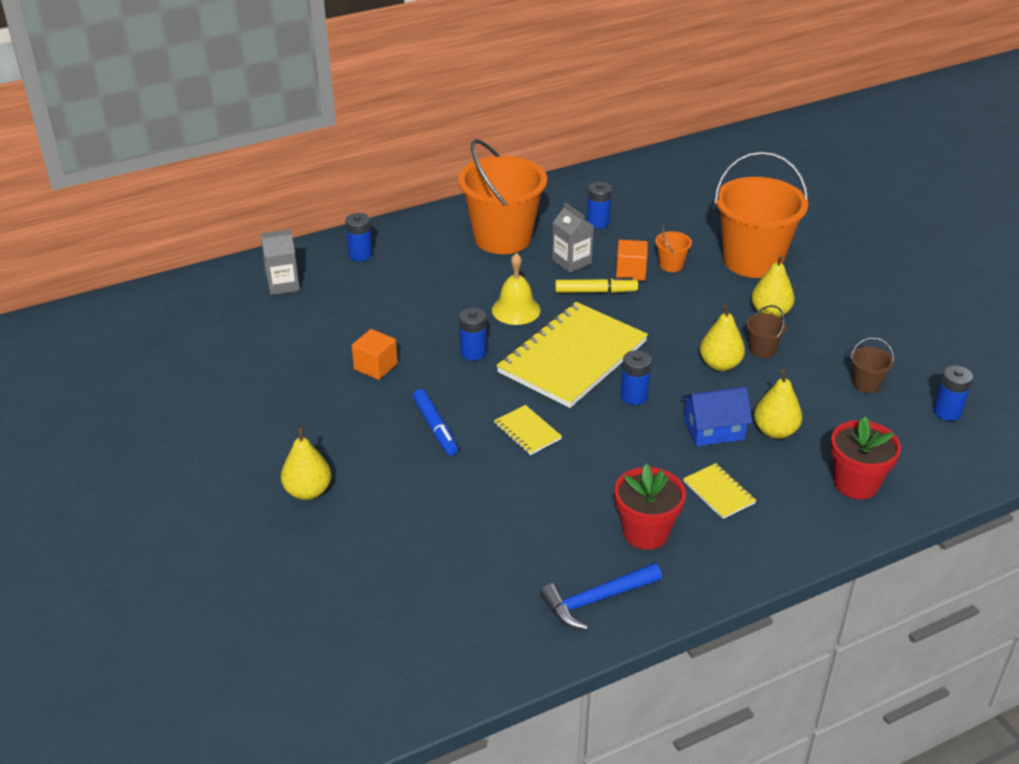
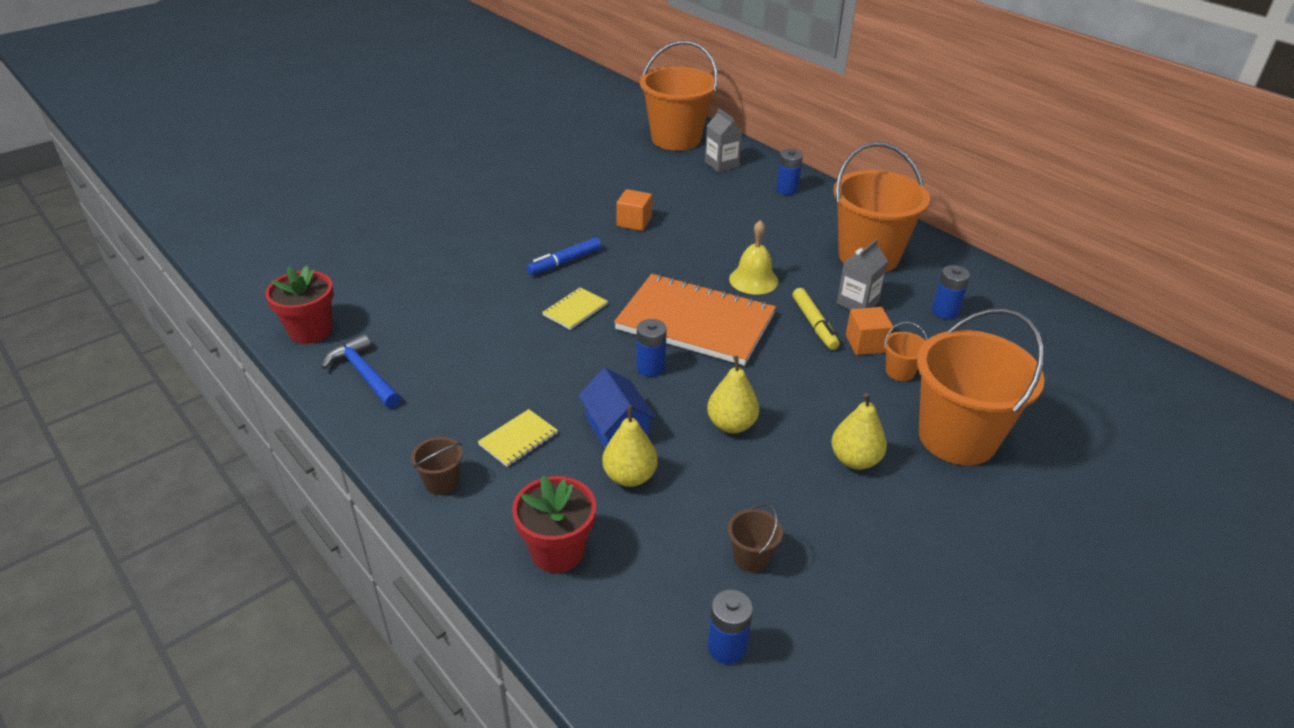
camera: 75 degrees right, 0 degrees up
(202, 305) = (676, 139): none -> orange bucket
(308, 491) = (474, 219): yellow pear -> none
(473, 352) = (676, 266): blue battery -> none
(572, 357) = (695, 322): yellow notebook -> orange notebook
(645, 532) = (452, 395): red flower pot -> red flower pot (310, 331)
(762, 350) = (776, 457): brown bucket -> brown bucket (442, 482)

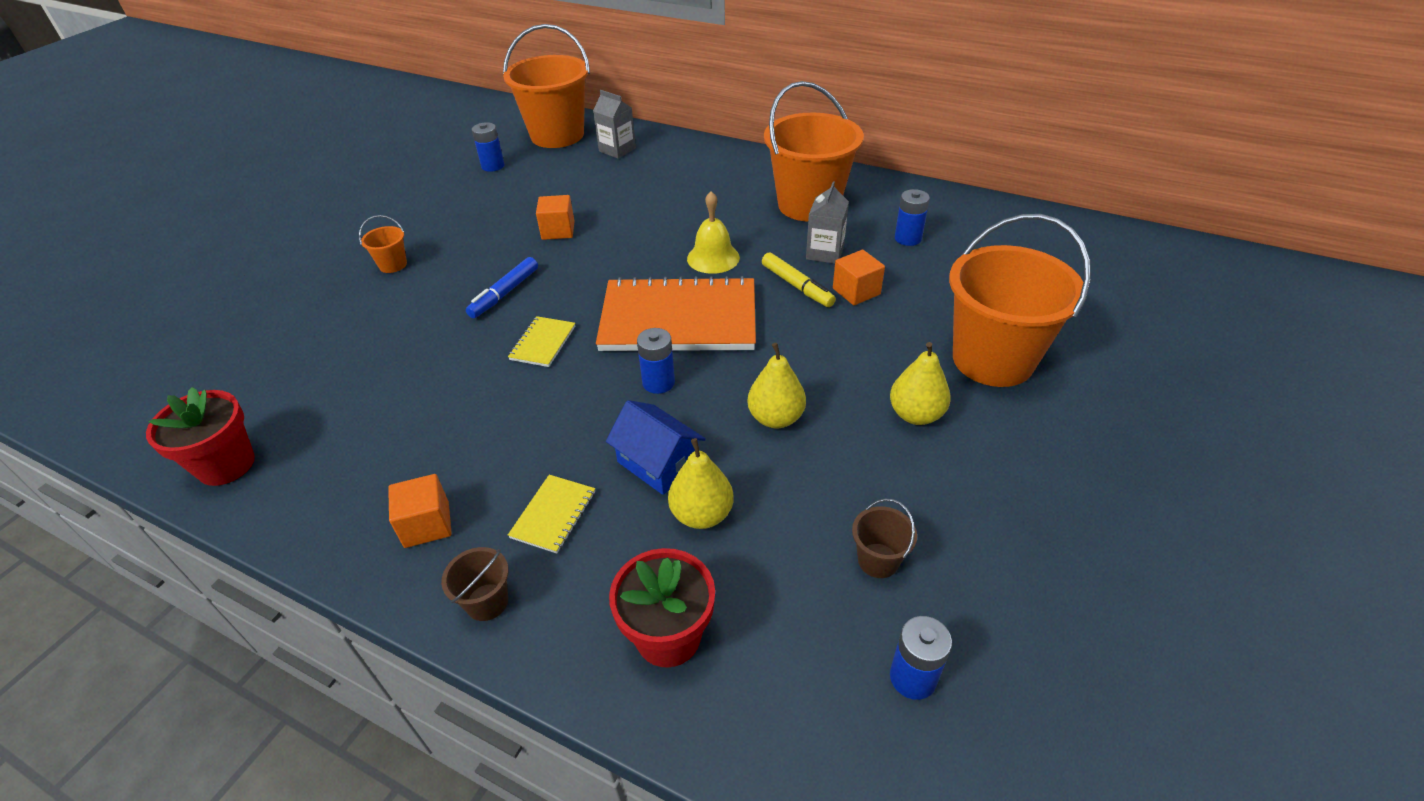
camera: 20 degrees left, 5 degrees up
(364, 374) = (323, 498): blue hammer -> none
(425, 416) = (427, 524): none -> orange cube
(787, 189) = (695, 159): blue battery -> blue battery (493, 166)
(900, 371) = (903, 310): orange bucket -> orange bucket (393, 265)

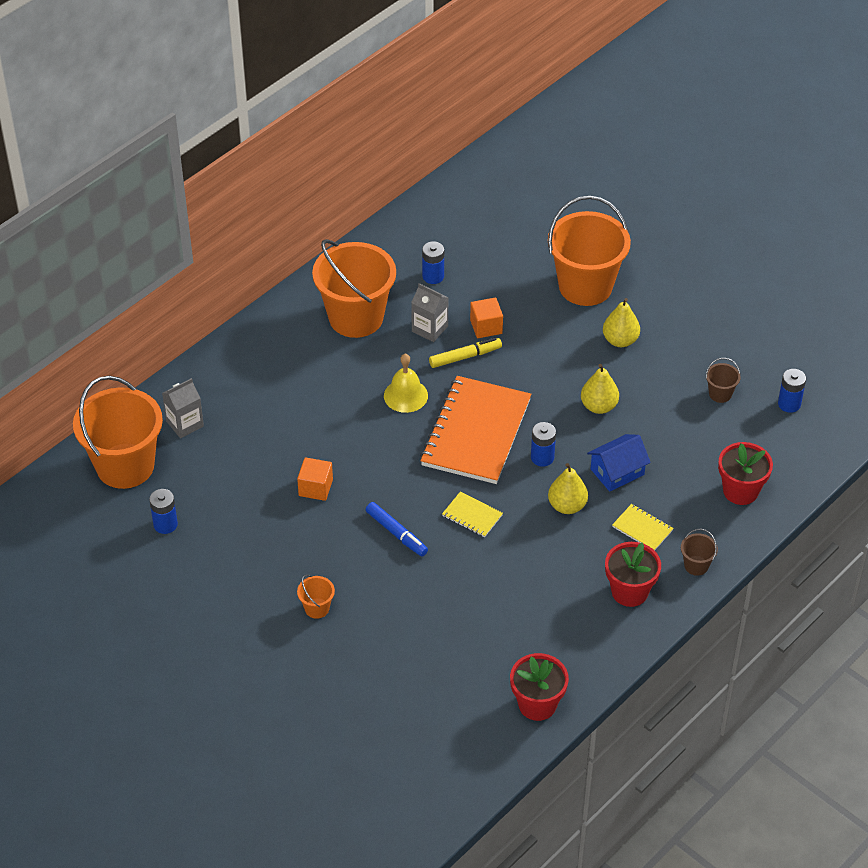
camera: 75 degrees left, 5 degrees up
(427, 524) = (629, 591): orange cube -> red flower pot
(702, 514) = (665, 460): yellow pear -> yellow pear (567, 506)

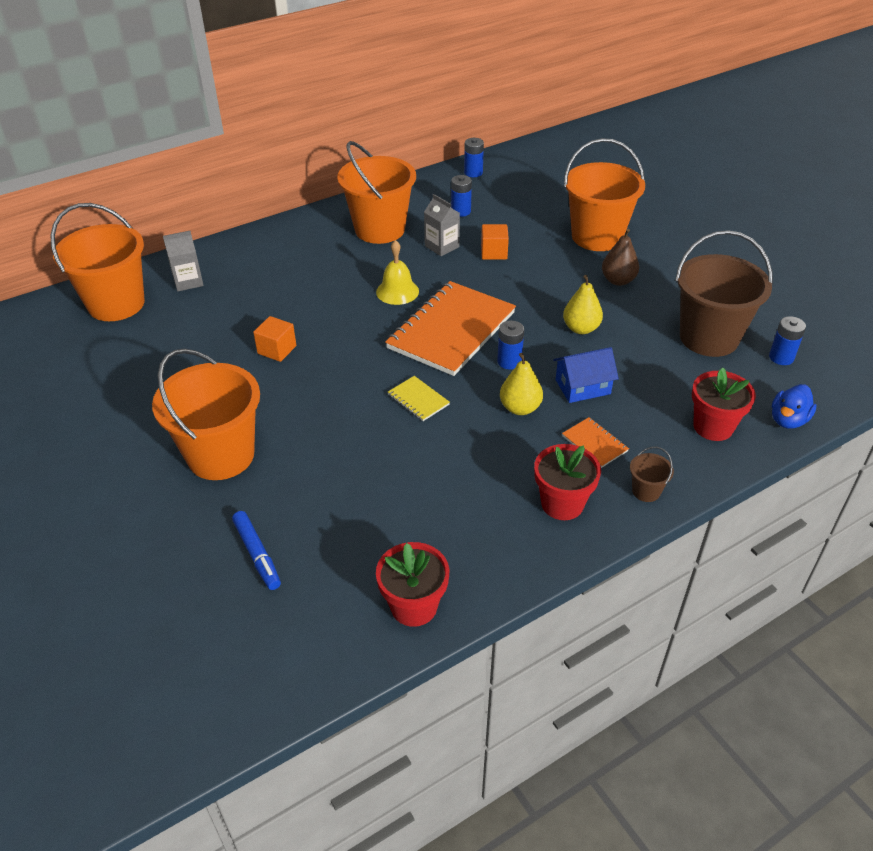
camera: 15 degrees right, 5 degrees down
(165, 524) = (121, 355): blue battery -> blue battery (473, 172)
(317, 608) = (221, 455): orange bucket -> orange bucket, size x2.47
(396, 533) = (335, 402): blue marker -> blue marker (257, 554)
(465, 357) = (465, 271): yellow marker -> none
(620, 340) = (618, 280): yellow pear -> brown pear
(642, 528) = (594, 443): yellow notebook -> orange notebook
(720, 394) = (709, 338): brown bucket -> brown bucket, size x2.47
(803, 471) = (788, 420): none -> blue duck

